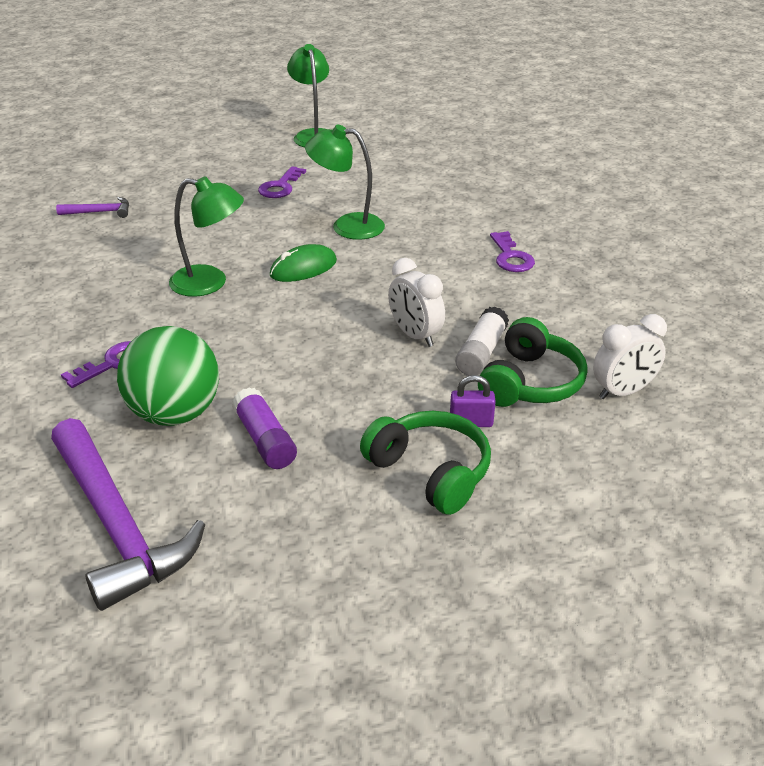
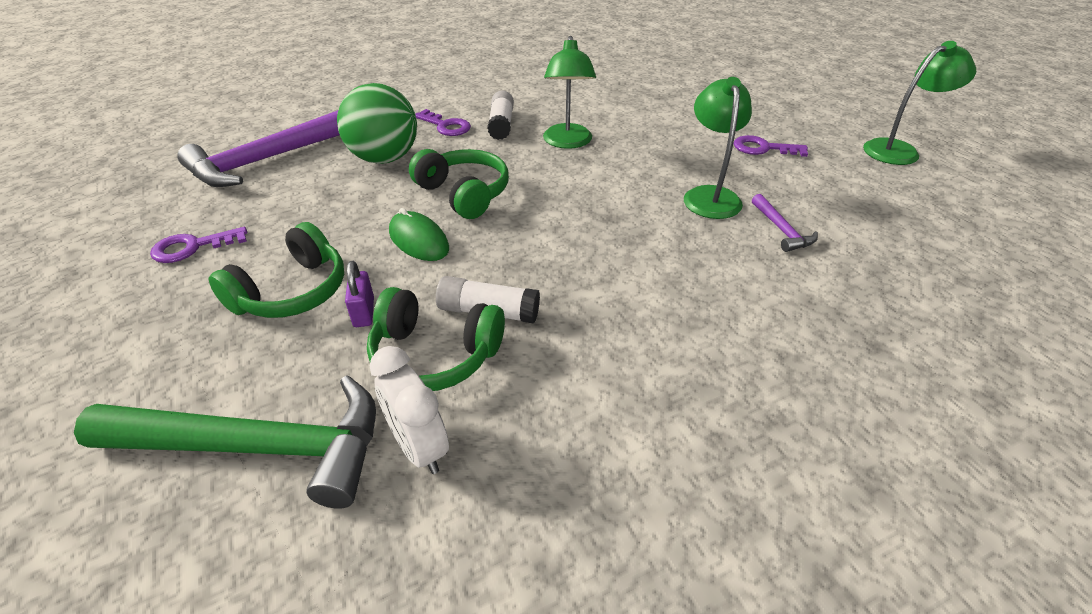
camera: 80 degrees right, 5 degrees up
(99, 212) = (654, 82): purple hammer -> purple hammer (781, 230)
(138, 322) = (501, 124): none -> white glue stick
(265, 440) = (349, 200): purple glue stick -> none
(286, 357) = (464, 194): none -> green headphones
(303, 268) = (612, 182): green mouse -> green mouse (418, 240)
(415, 335) = (512, 261): white clock -> none
(511, 257) = (712, 324): purple key -> purple key (193, 247)
(625, 473) = (258, 447): none -> green hammer

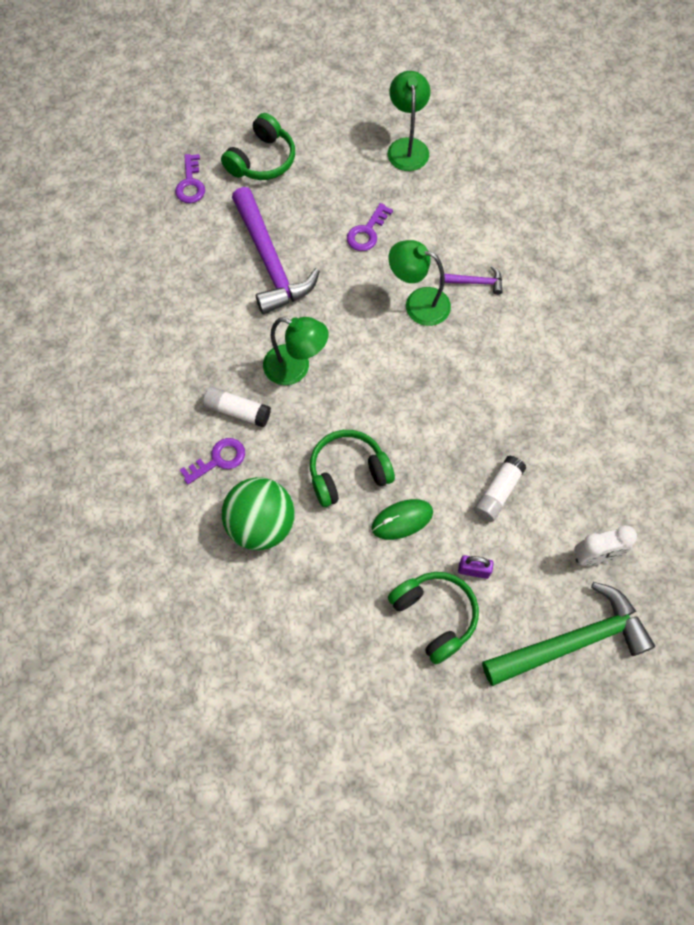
camera: 70 degrees left, 25 degrees up
(193, 247) = (349, 691): purple key -> purple key (190, 183)
(258, 447) = (572, 641): green hammer -> green hammer turned 45 degrees clockwise
(268, 159) = (219, 629): purple hammer -> purple hammer (270, 261)
(434, 355) = (528, 534): green headphones -> green headphones (262, 160)

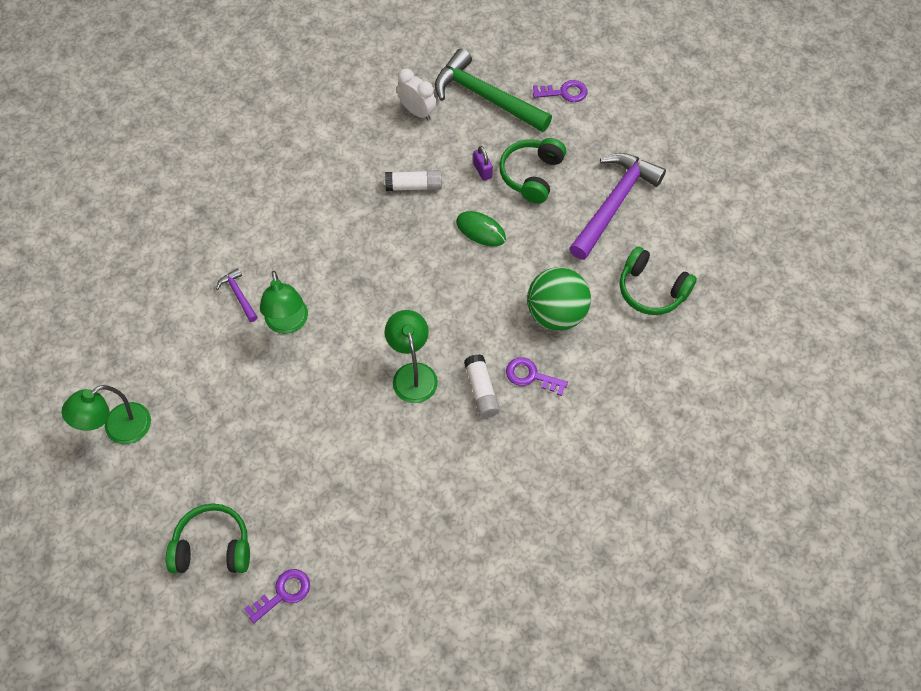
camera: 125 degrees left, 5 degrees down
(270, 261) = (323, 462): purple hammer -> purple hammer (613, 203)
(348, 473) = (472, 284): green headphones -> green headphones (651, 290)
(367, 232) = (239, 404): purple key -> purple key (564, 92)

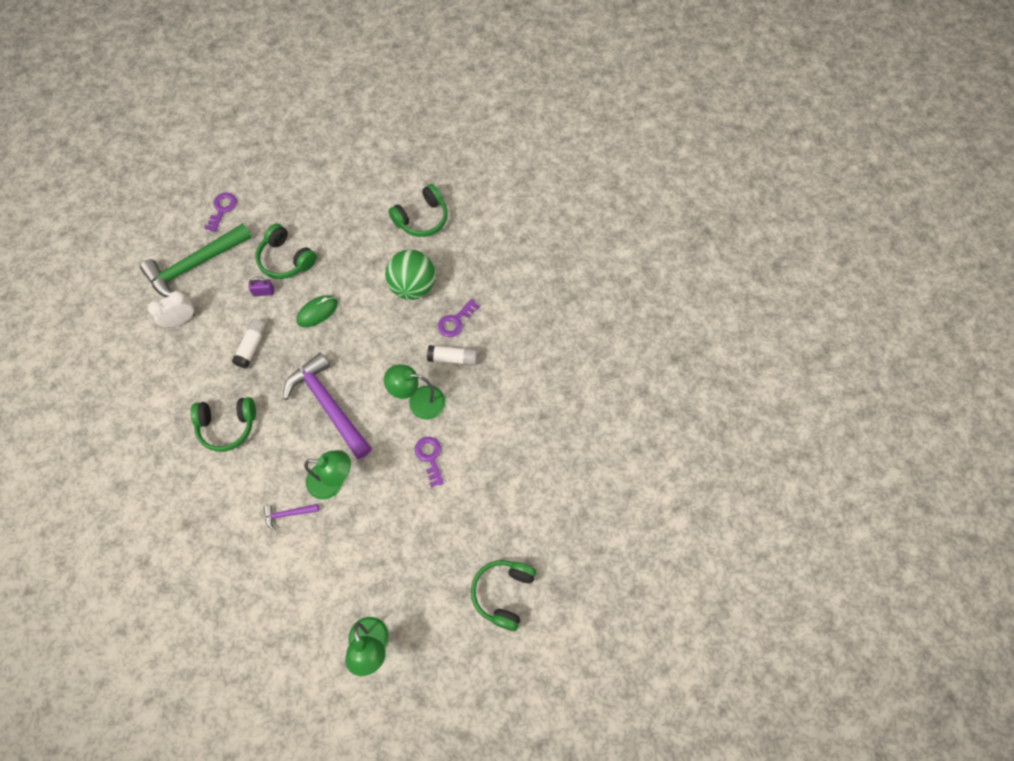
camera: 70 degrees left, 5 degrees up
(283, 593) = (559, 550): purple key -> purple key (430, 457)
(316, 201) = (227, 426): none -> green headphones
(613, 203) = (339, 214): purple hammer -> purple hammer (328, 405)

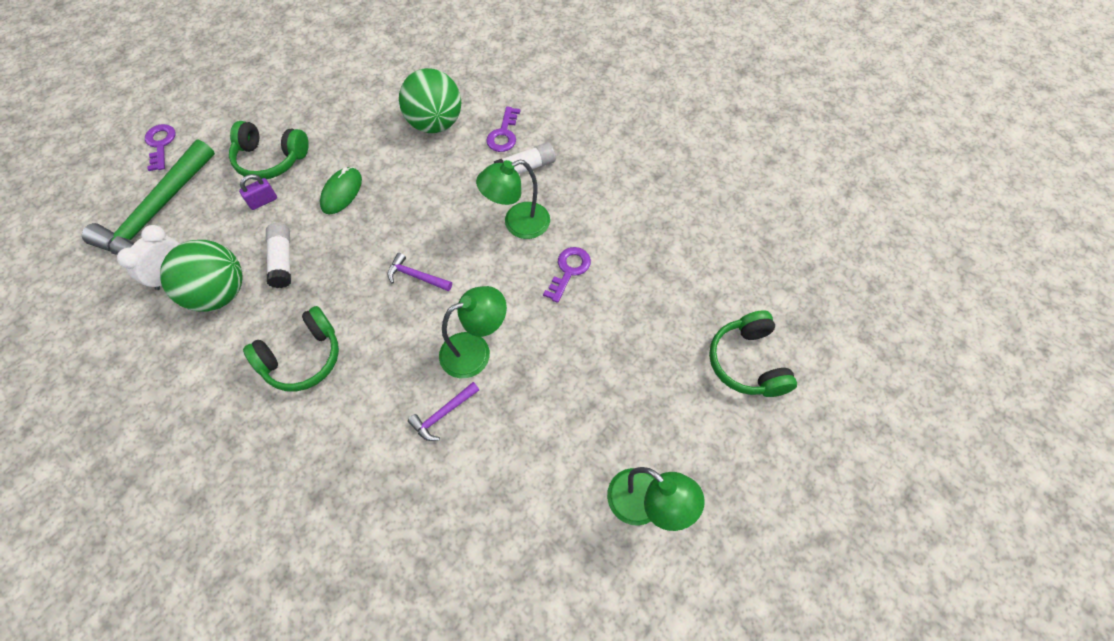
camera: 30 degrees left, 5 degrees down
(202, 350) = (219, 293): none -> green ball
(328, 405) = (416, 276): purple hammer -> purple hammer, size x0.44
(422, 218) = (403, 62): green headphones -> none
(430, 457) = (569, 271): purple key -> purple key turned 75 degrees clockwise

